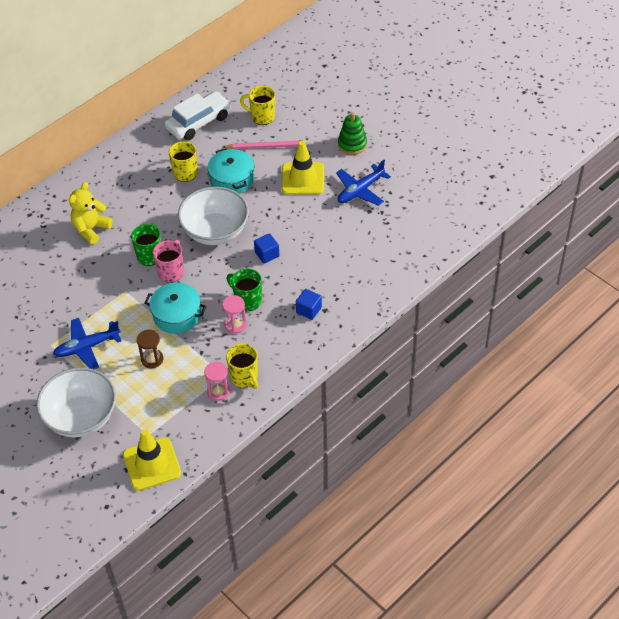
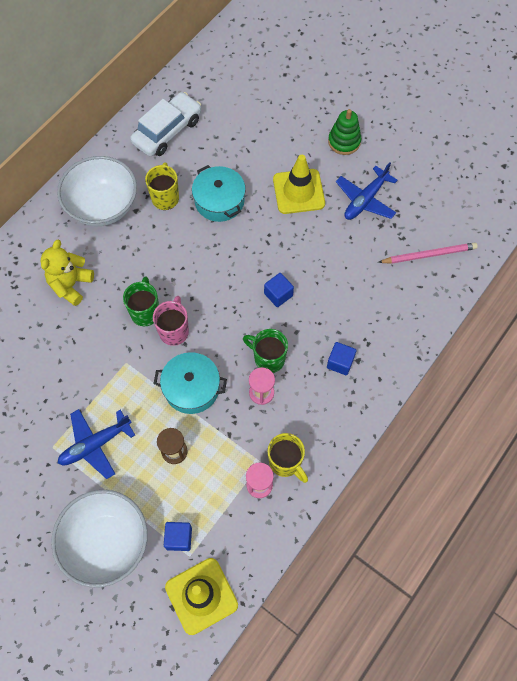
camera: 10 degrees left, 15 degrees up
(142, 421) = (179, 538): none -> blue cube
(215, 231) = (214, 271): white bowl -> white bowl (103, 206)
(262, 117) = (237, 117): yellow mug -> none
(266, 146) = (250, 154): pink pencil -> pink pencil (429, 254)

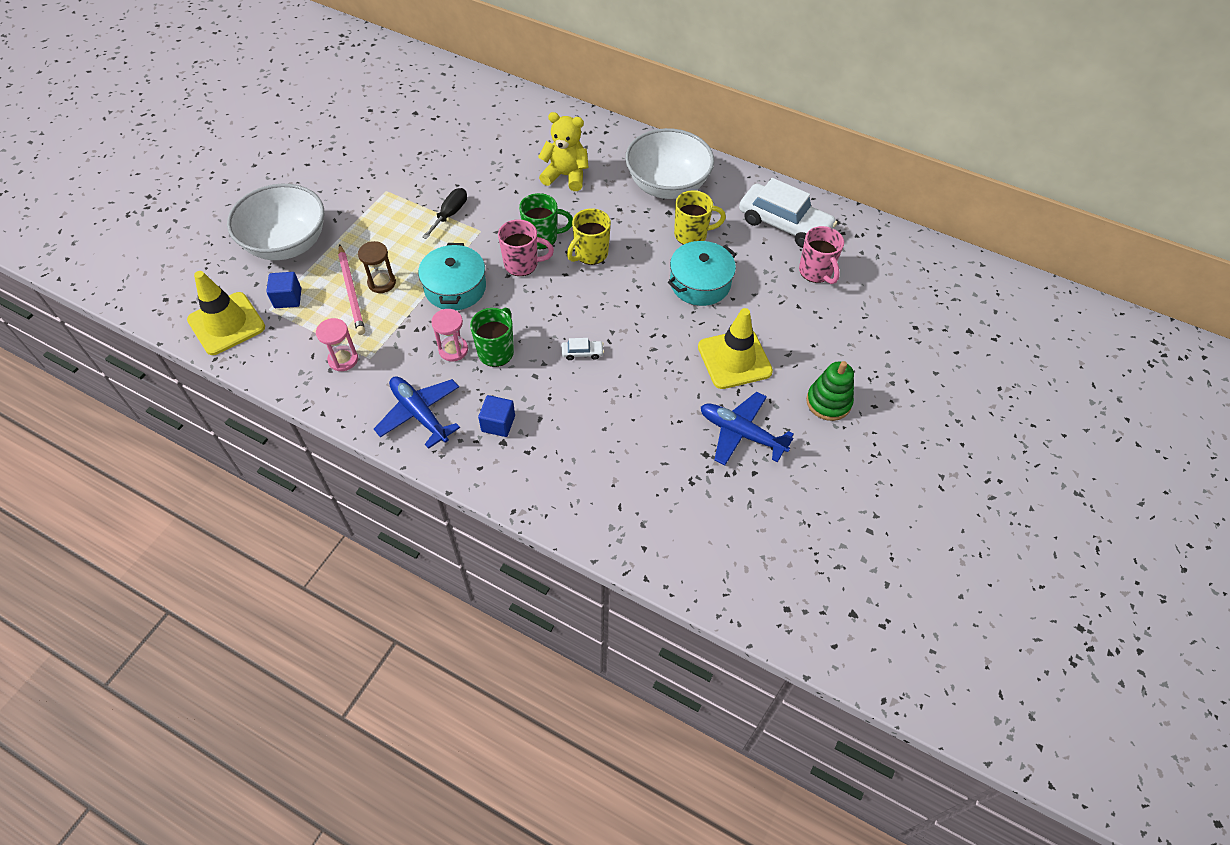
camera: 80 degrees right, 10 degrees down
(95, 444) = (388, 221): blue plane -> blue plane (419, 414)
(98, 388) = (450, 214): none -> black screwdriver
(222, 121) = (816, 272): none -> pink mug
(278, 294) = (582, 353): blue cube -> white car
(285, 462) = (369, 381): yellow mug -> yellow mug (590, 254)
(429, 254) = (671, 515): pink pencil -> pink pencil (351, 292)

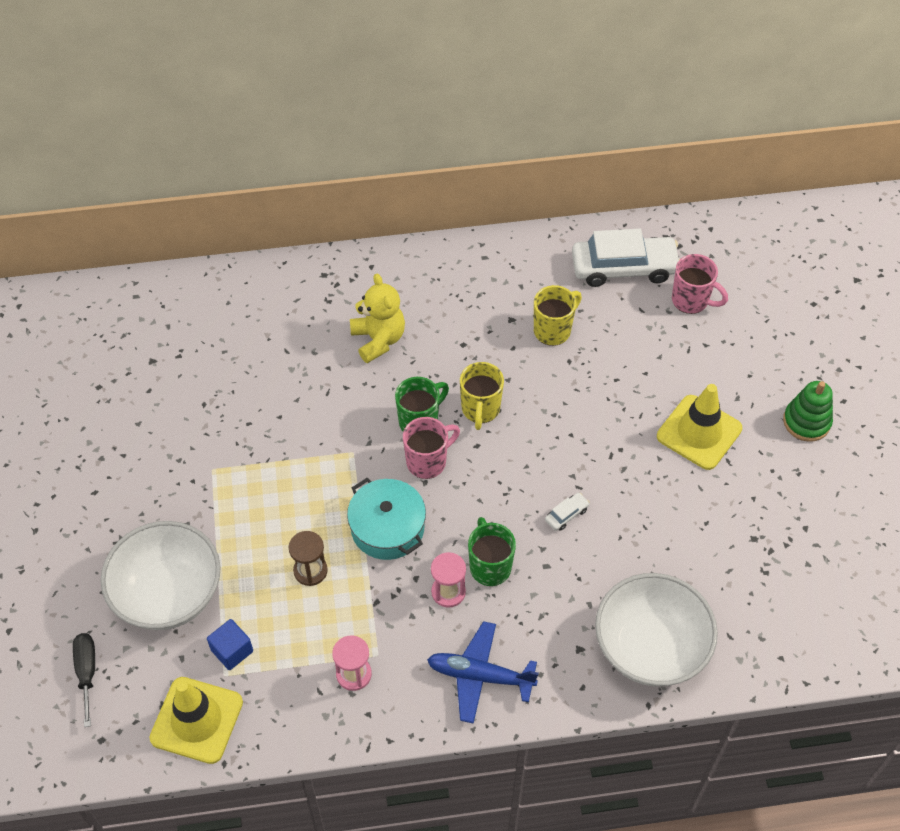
camera: 35 degrees left, 0 degrees up
(351, 292) = (290, 600): pink pencil -> none
(450, 214) = (305, 453): black screwdriver -> black screwdriver (87, 672)
(498, 423) = (558, 634): blue cube -> none
(565, 176) = (378, 339): yellow teddy bear -> yellow teddy bear turned 90 degrees clockwise
(667, 185) = (484, 291): white bowl -> white bowl (650, 647)
(700, 283) = (604, 376): turquoise pot -> none
(741, 433) = (765, 499): blue plane -> none

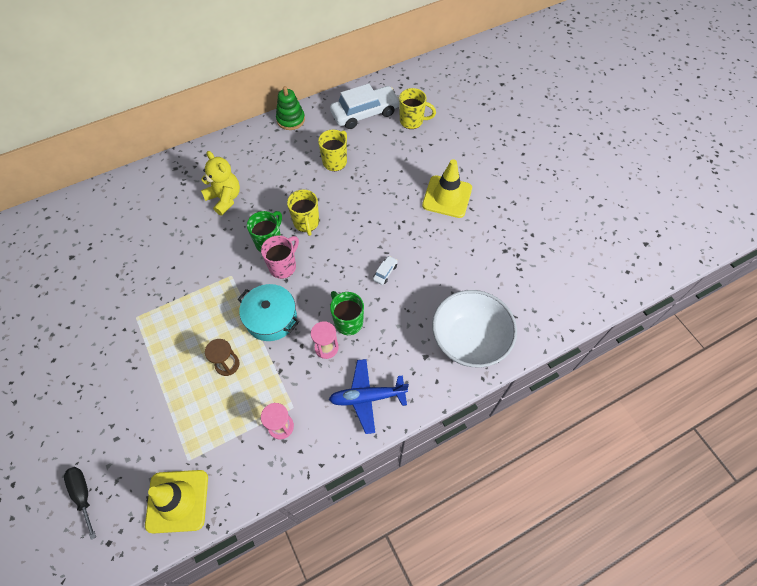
camera: 20 degrees left, 5 degrees up
(168, 594) = (129, 415): white bowl -> none
(232, 651) = (188, 440): blue cube -> none
(691, 301) = (412, 121): pink mug -> yellow mug
(806, 422) = (507, 172): green stacking toy -> green stacking toy (290, 120)

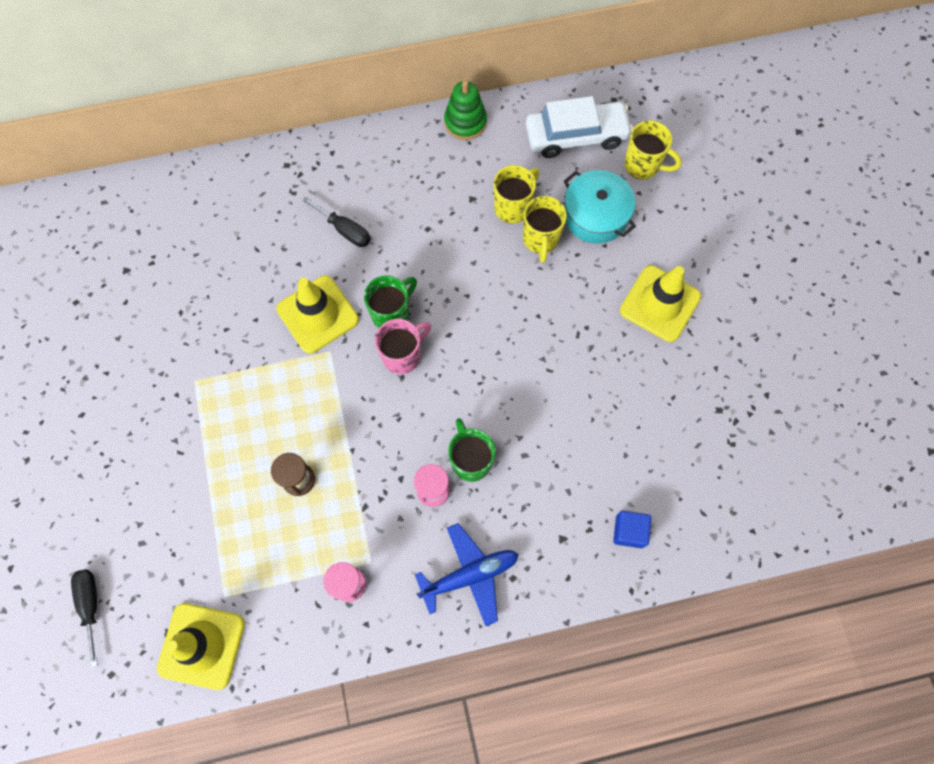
camera: 15 degrees right, 10 degrees up
(217, 254) = (318, 314): none -> yellow traffic cone
(225, 198) = (345, 230): yellow teddy bear -> black screwdriver
(271, 318) = (369, 428): turquoise pot -> turquoise pot (595, 215)
(306, 223) = (449, 296): yellow mug -> yellow mug (540, 240)
(367, 397) = (470, 575): blue plane -> blue plane turned 150 degrees clockwise
(385, 272) = (540, 400): white car -> none
(469, 340) = (629, 531): white bowl -> blue cube

